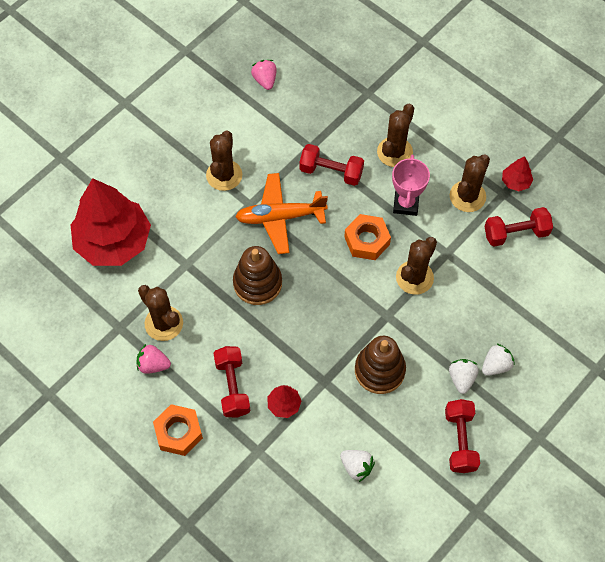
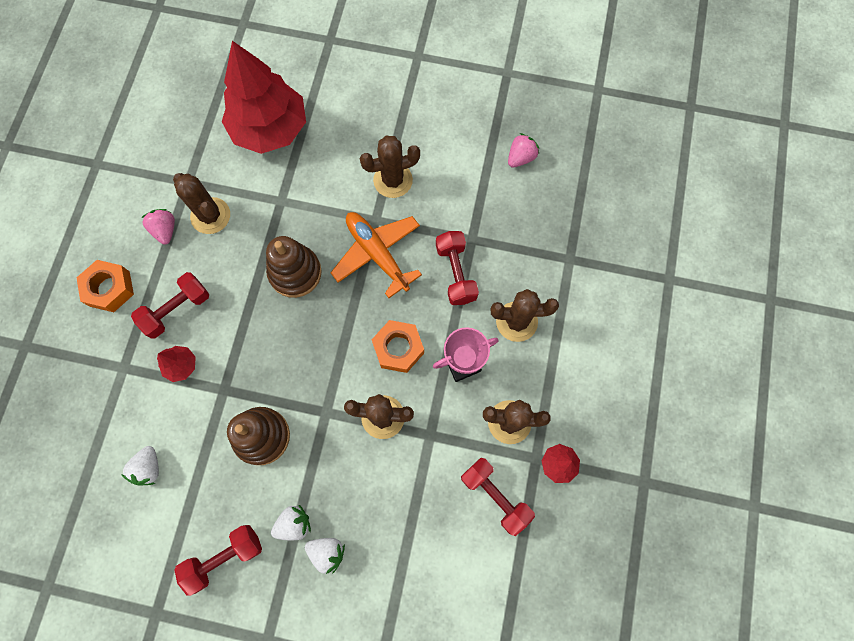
camera: 60 degrees right, 10 degrees up
(164, 323) = (210, 216): brown cactus -> brown cactus turned 60 degrees counterclockwise

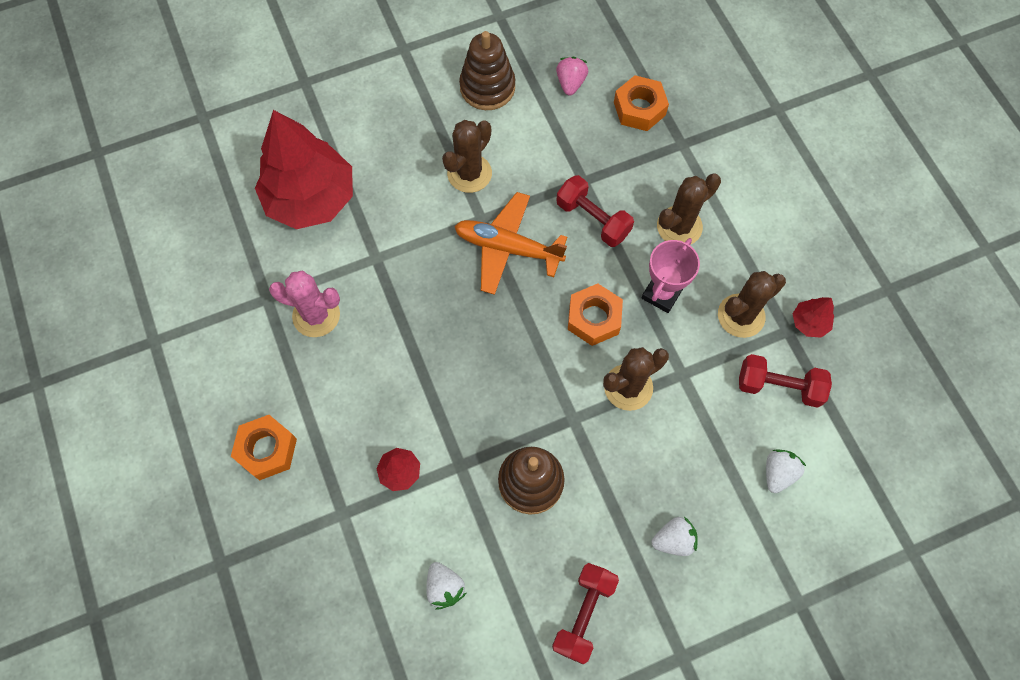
camera: 35 degrees left, 5 degrees down
(165, 230) = (280, 358): pink strawberry -> none
(177, 310) = (353, 424): red dumbbell -> none
(210, 216) = (316, 315): brown cactus -> pink cactus
(294, 524) = (623, 537): white strawberry -> white strawberry (778, 473)
(295, 273) = (443, 314): brown stacking toy -> brown stacking toy (487, 87)
(558, 210) = (639, 108): none -> orange nut

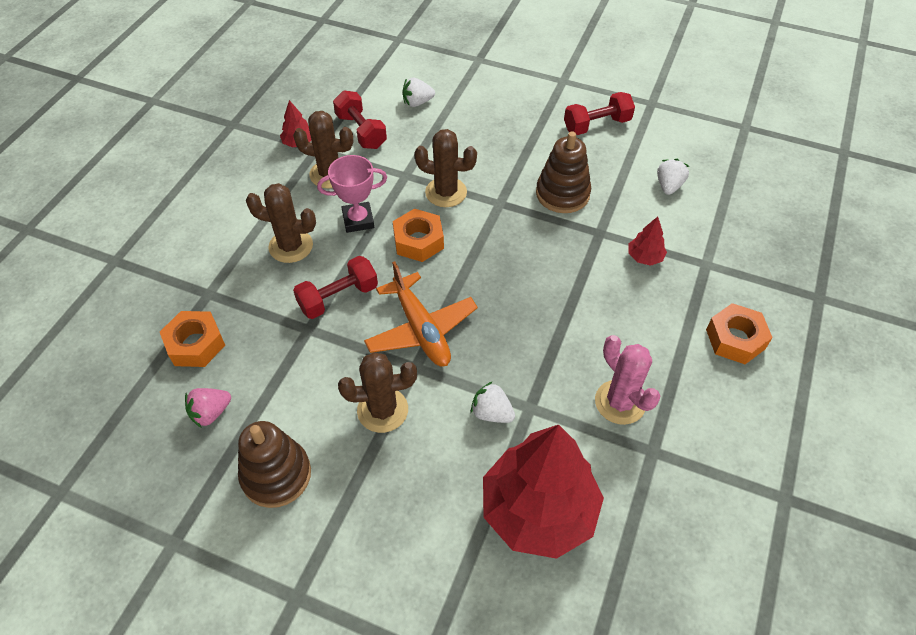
camera: 135 degrees left, 15 degrees down
(592, 219) = (338, 298): red dumbbell -> red dumbbell turned 60 degrees clockwise
(673, 540) = (510, 117): white strawberry -> white strawberry (491, 413)

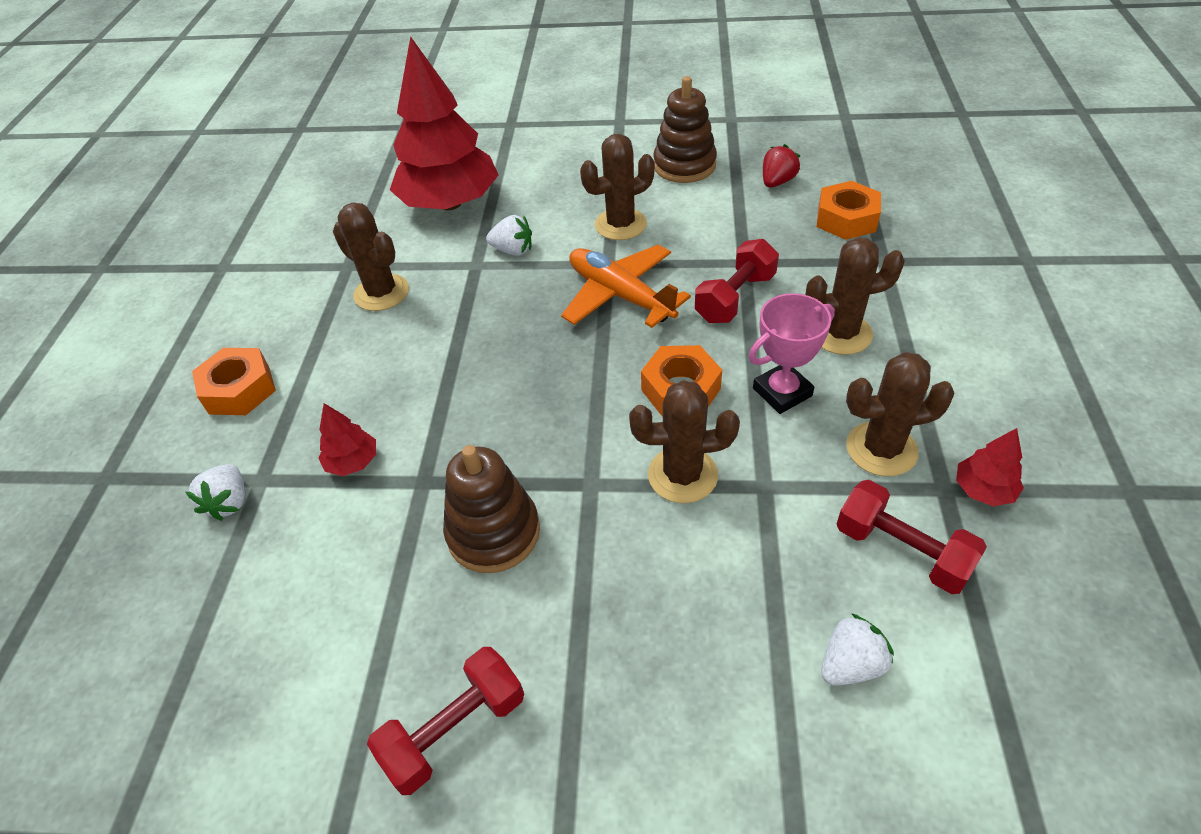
camera: 165 degrees right, 5 degrees down
(211, 413) = (777, 182): pink strawberry -> red strawberry
(620, 402) = (381, 293): pink cactus -> brown cactus
(668, 186) = (307, 609): white strawberry -> white strawberry (229, 502)

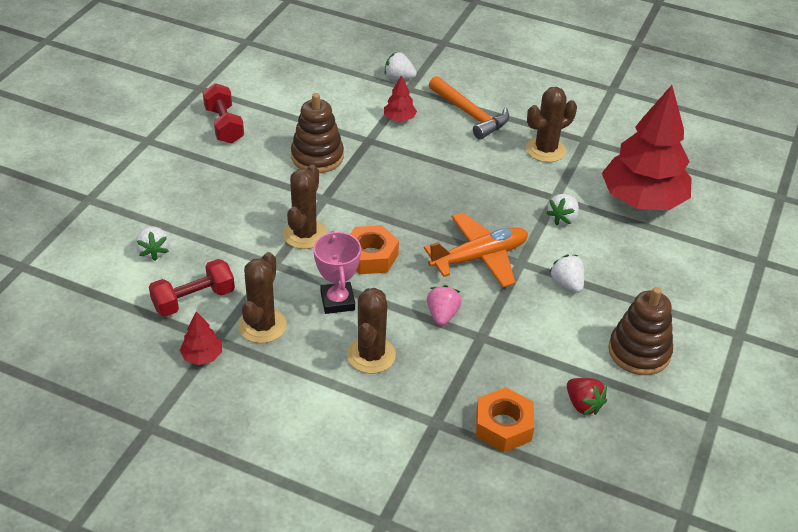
camera: 105 degrees right, 5 degrees down
(239, 389) = (483, 87): orange nut -> none
(319, 384) = (470, 114): none -> orange hammer
(620, 224) = (567, 283): brown cactus -> white strawberry
(735, 298) = (442, 315): red dumbbell -> pink strawberry

